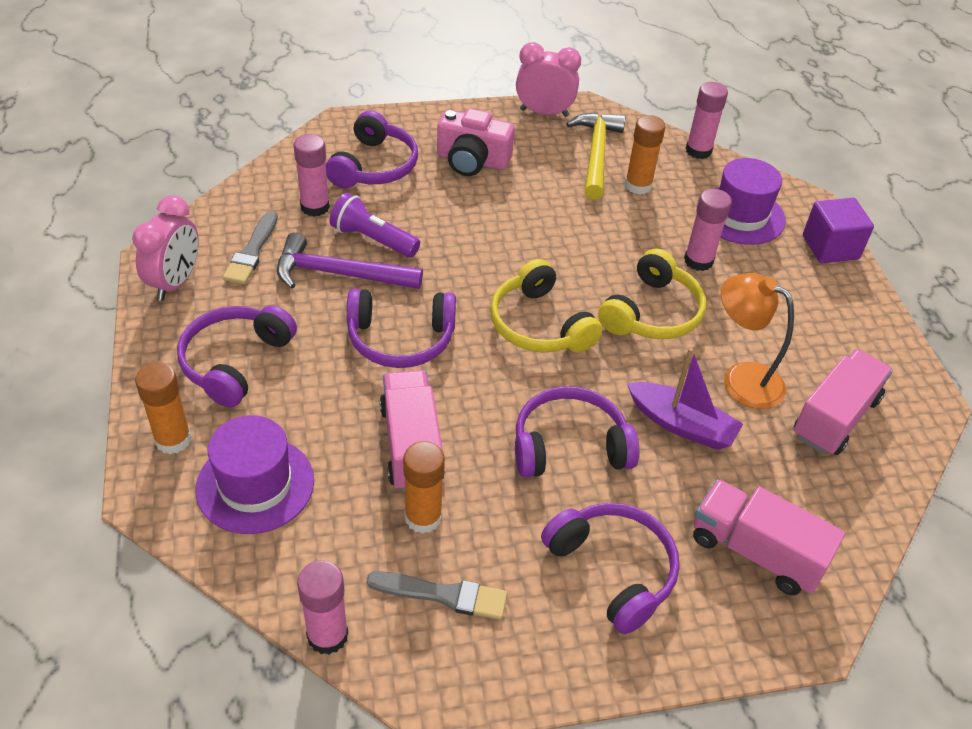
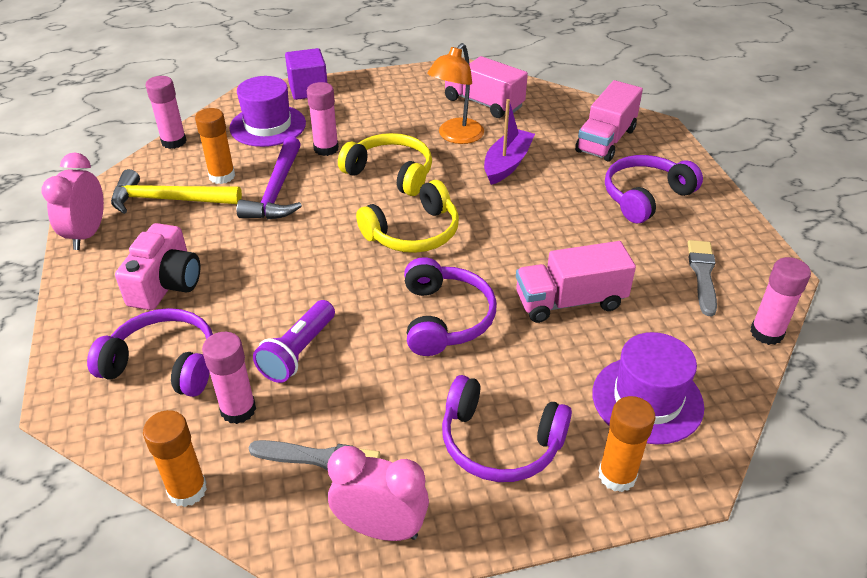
camera: 90 degrees left, 5 degrees down
(339, 274) = (355, 374): purple hammer -> purple hammer (277, 190)
(423, 517) = (639, 289): orange glue stick -> orange glue stick (187, 490)
(569, 446) = (543, 216): purple headphones -> none

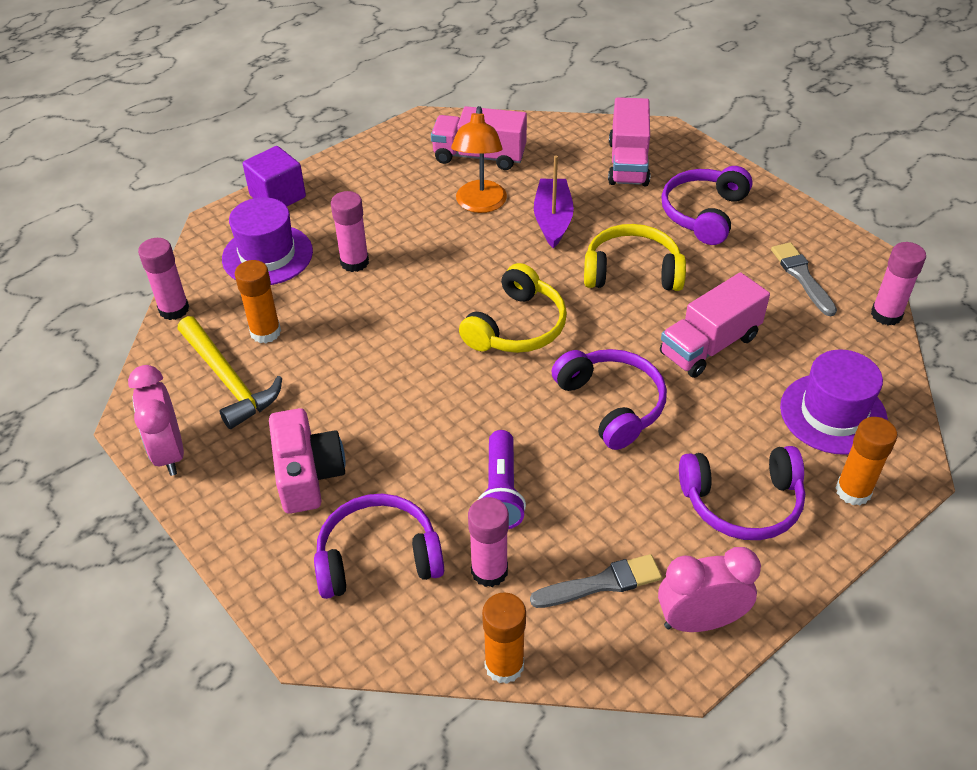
camera: 25 degrees left, 5 degrees up
(168, 200) = (228, 380): yellow hammer -> yellow hammer turned 105 degrees counterclockwise
(277, 190) = (340, 328): purple hammer -> none
(391, 173) = (445, 268): yellow headphones -> yellow headphones (632, 271)

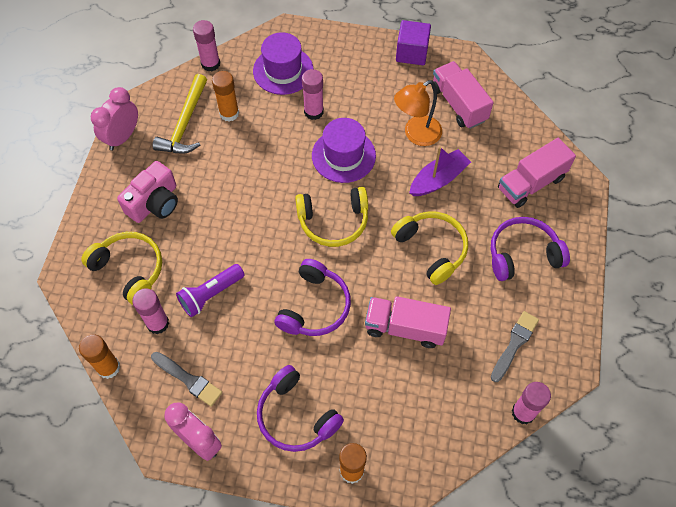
camera: 50 degrees right, 15 degrees up
(278, 196) = (331, 39): purple cube -> purple cube (412, 53)
(378, 557) = (129, 269): purple headphones -> yellow headphones
(833, 413) = (405, 427): purple hat -> purple hat (343, 155)

